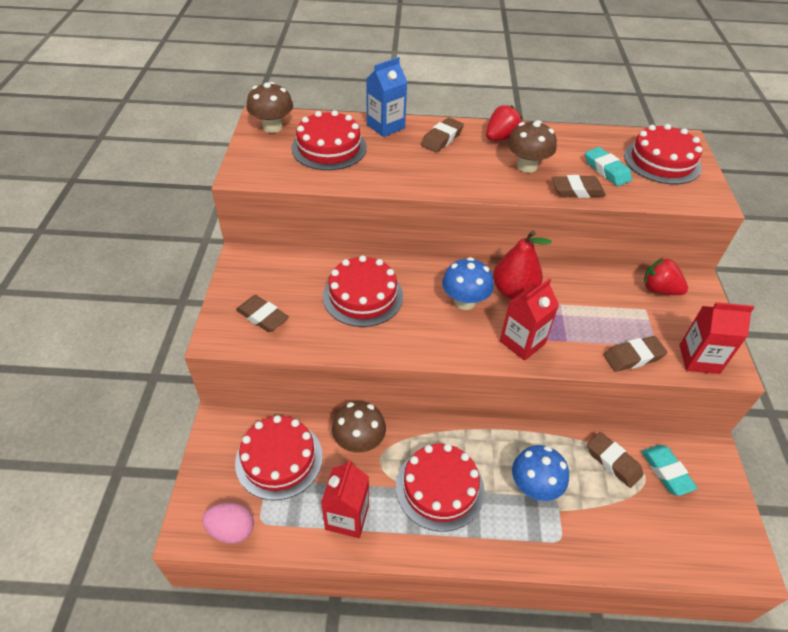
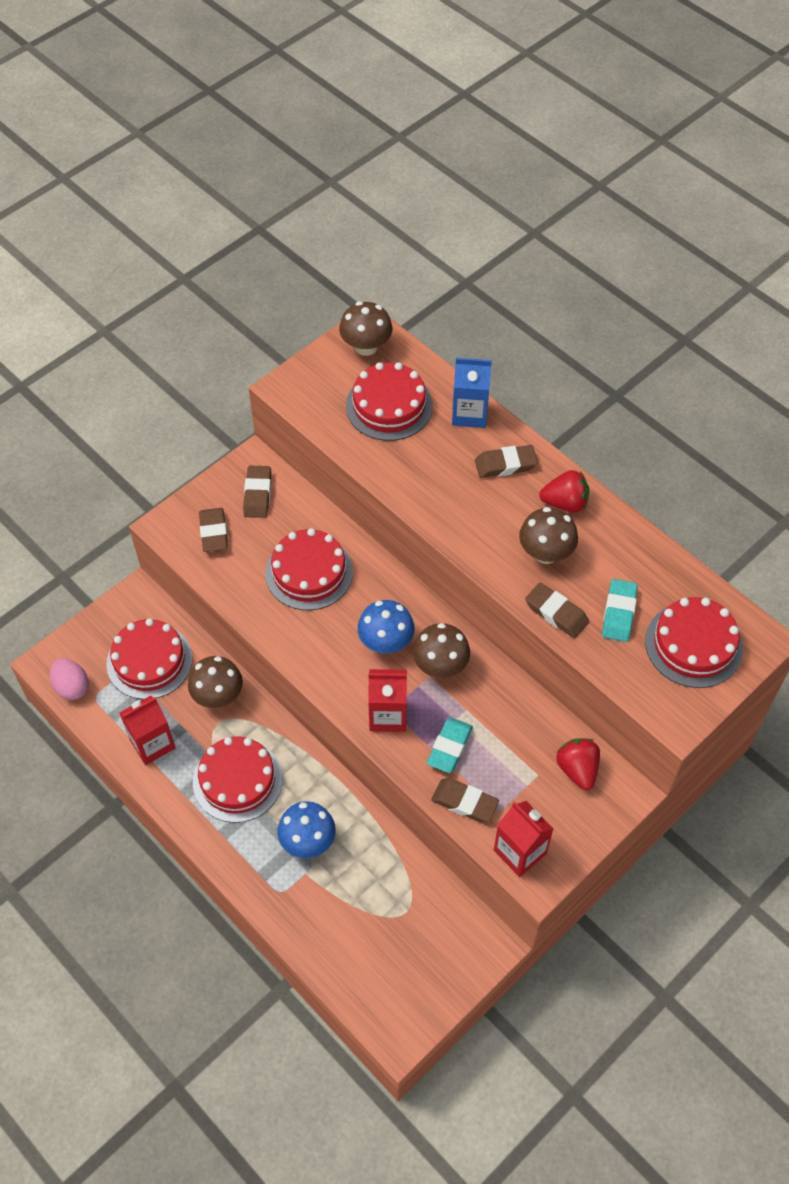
camera: 45 degrees right, 10 degrees up
(514, 291) = (440, 666): red pear -> brown mushroom
(613, 462) = (394, 879): brown eraser -> brown eraser (258, 494)
(666, 472) = (427, 924): turquoise eraser -> turquoise eraser (449, 747)

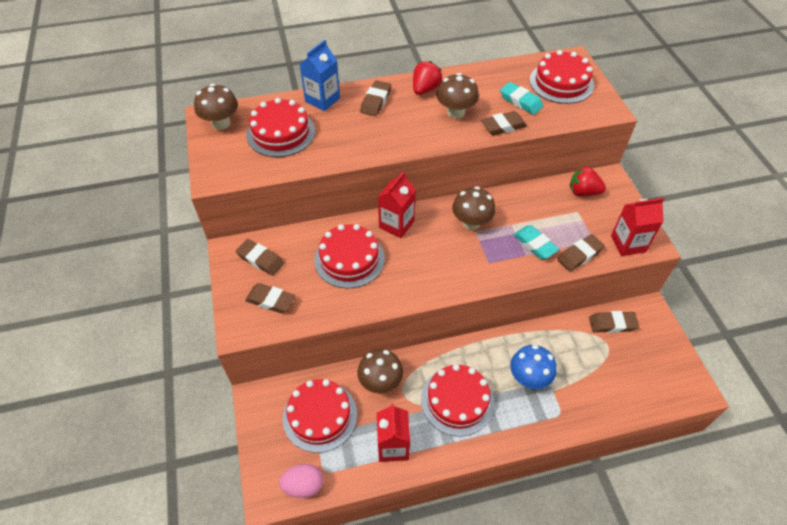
camera: 60 degrees left, 5 degrees down
(386, 642) = (435, 242): blue mushroom -> none
(388, 715) = (492, 266): red carton -> red carton (396, 224)
(440, 907) = (612, 324): none -> brown eraser

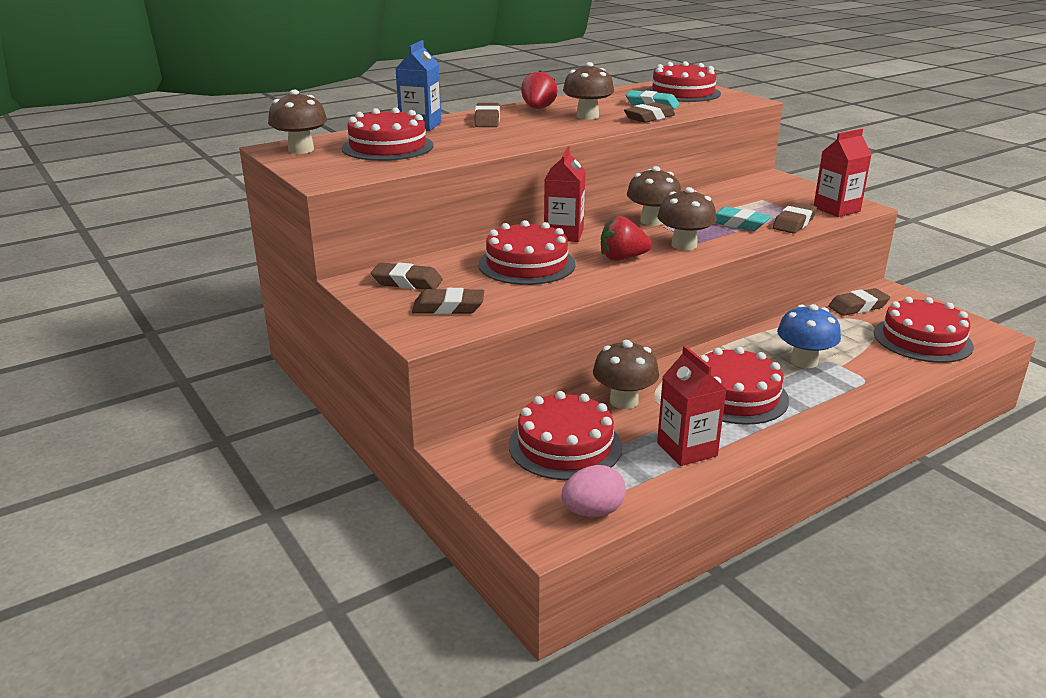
camera: 20 degrees left, 25 degrees down
(475, 264) = (684, 245): none -> brown mushroom
(583, 192) = (755, 188): red strawberry -> red strawberry (622, 258)
(635, 380) = (922, 339): none -> red cake

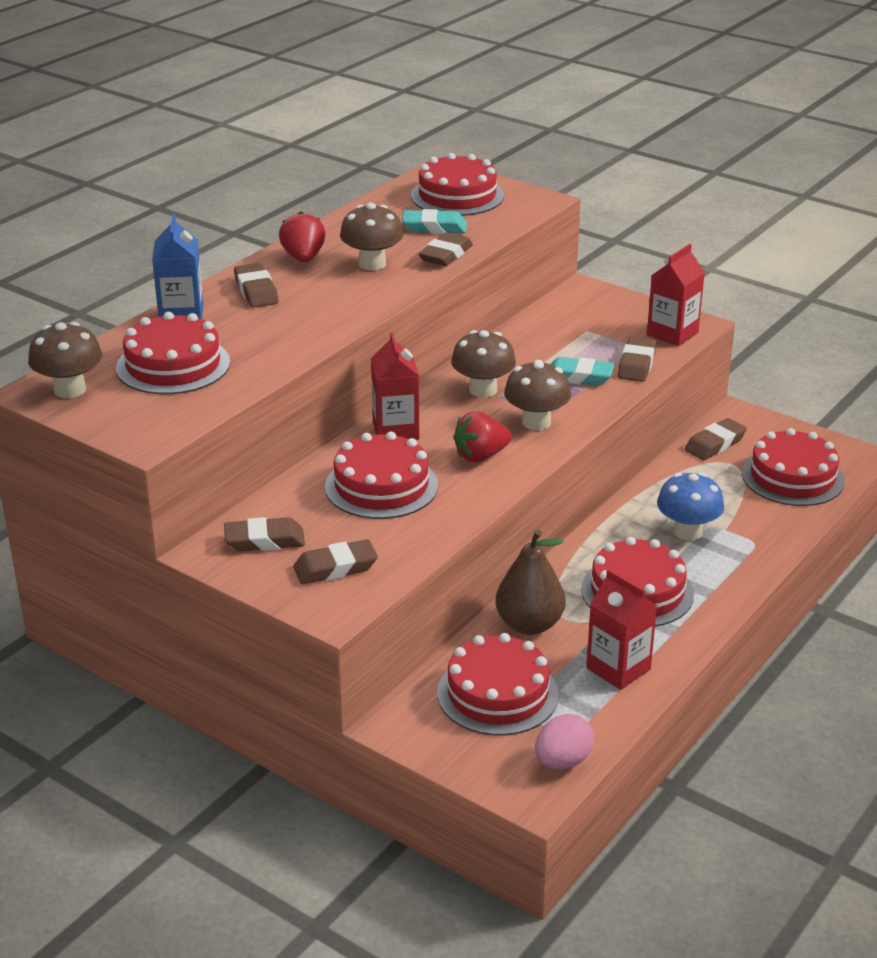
camera: 20 degrees left, 5 degrees up
(624, 401) = (529, 624): brown mushroom -> brown pear

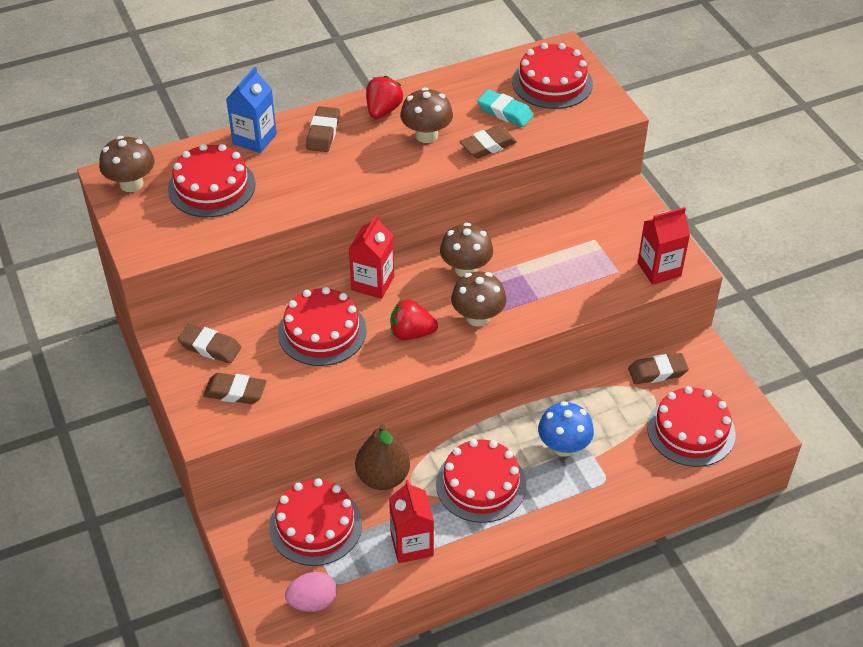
camera: 30 degrees right, 15 degrees up
(579, 377) = (547, 285): turquoise eraser -> none
(636, 364) = (602, 290): brown eraser -> none

